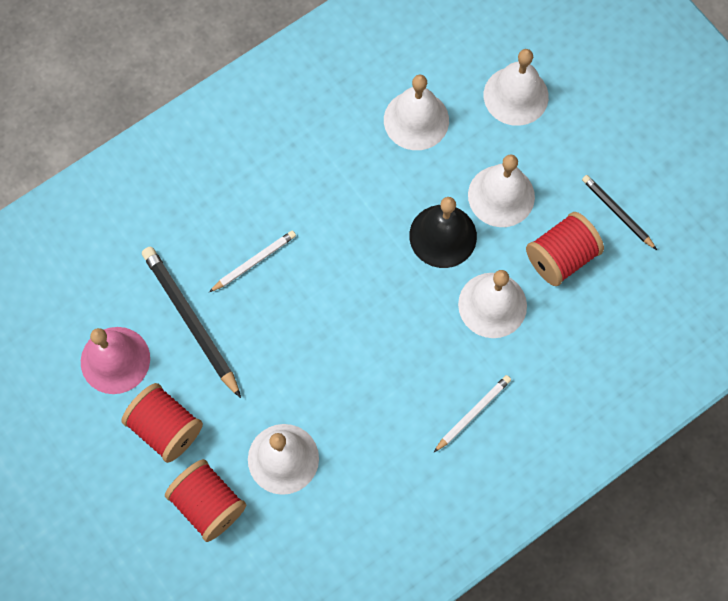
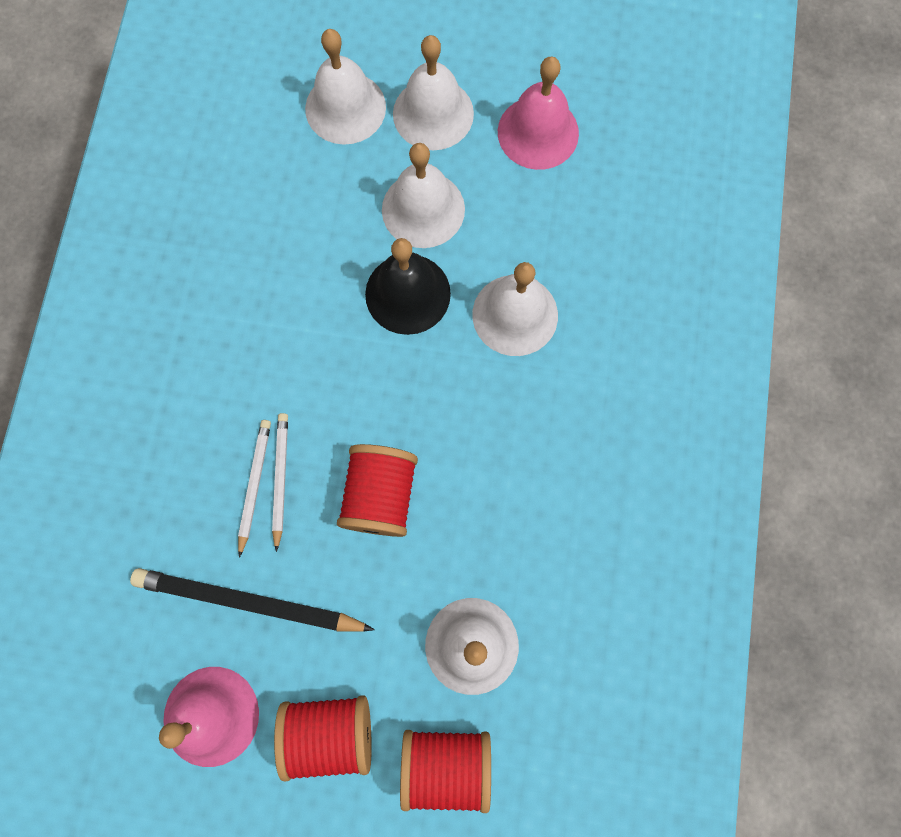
camera: 45 degrees left, 5 degrees up
(416, 120) = (276, 210): white bell -> white bell (433, 113)
(473, 413) = (597, 429): white pencil -> white pencil (280, 478)
(561, 257) = (530, 216): red spool -> red spool (380, 495)
(617, 212) = (538, 132): black pencil -> pink bell

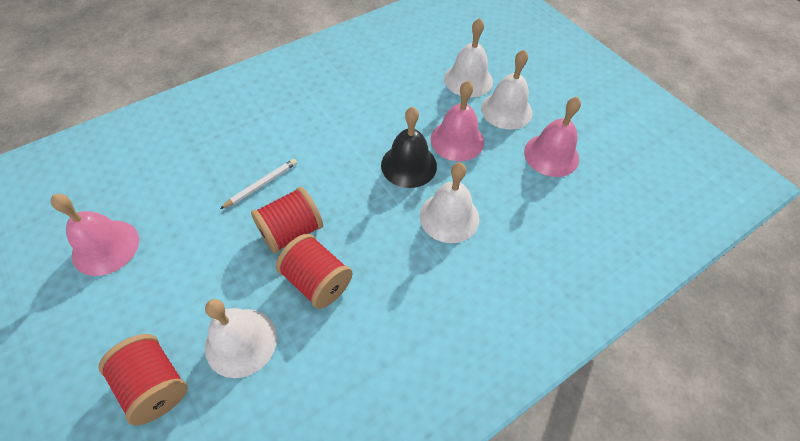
camera: 45 degrees right, 20 degrees down
(248, 602) = (183, 218): black pencil -> none
(254, 484) = (249, 177): white pencil -> none
(330, 732) = (134, 308): red spool -> red spool (317, 281)
(423, 209) = (457, 140): white bell -> pink bell

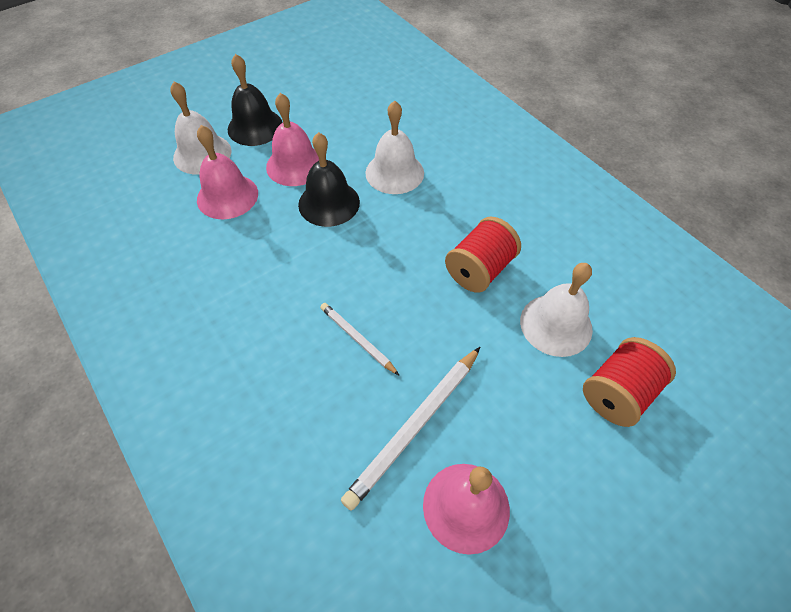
camera: 90 degrees left, 0 degrees up
(176, 219) = (414, 427): none -> white pencil
(291, 232) = (423, 299): red spool -> none
(506, 110) = (255, 127): white bell -> black bell
(551, 155) = (318, 101): pink bell -> pink bell (227, 196)

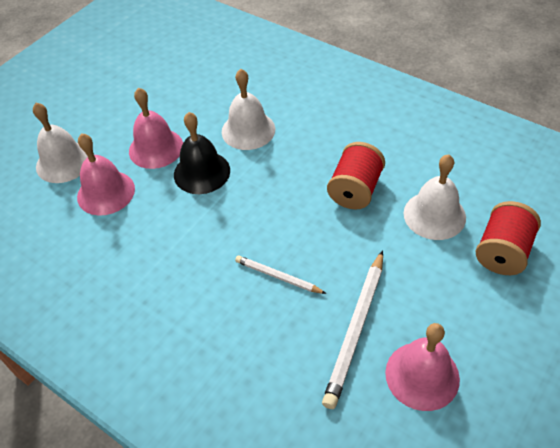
camera: 15 degrees left, 5 degrees down
(255, 127) = (102, 124): black bell -> none

